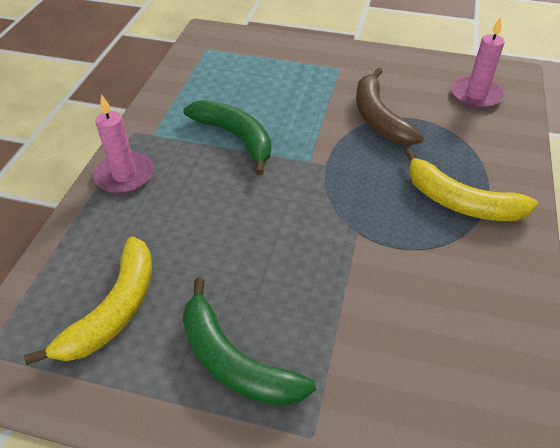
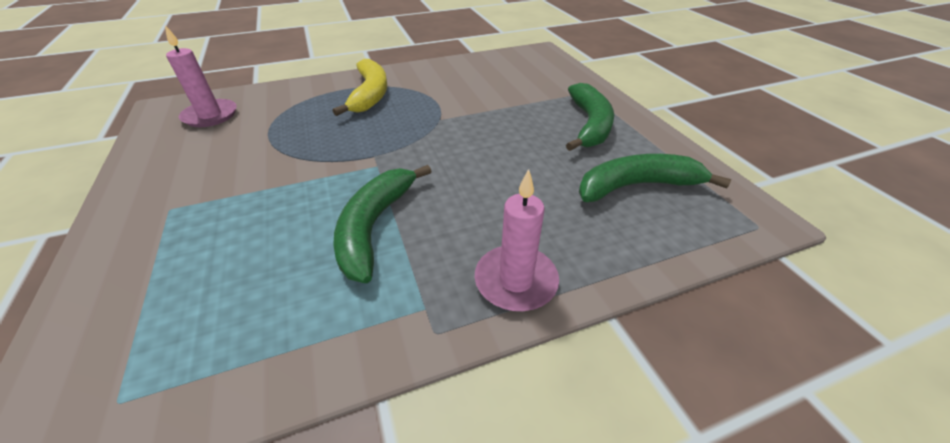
camera: 125 degrees left, 5 degrees down
(114, 310) = (636, 186): yellow banana -> green banana
(378, 118) = (277, 151): brown banana -> none

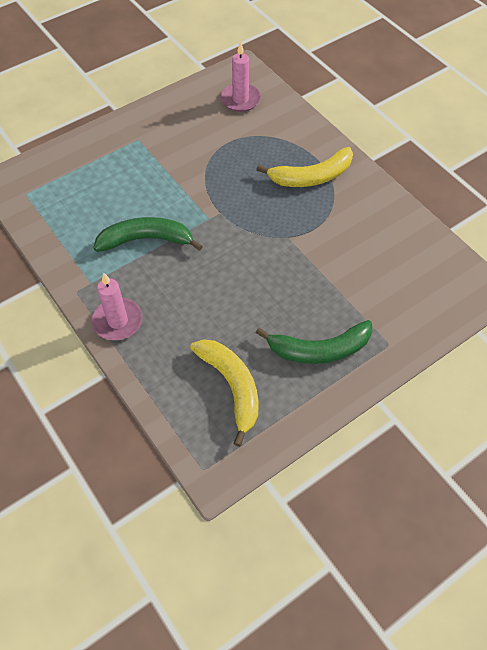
camera: 75 degrees right, 15 degrees up
(636, 186) = (232, 387): green banana -> yellow banana

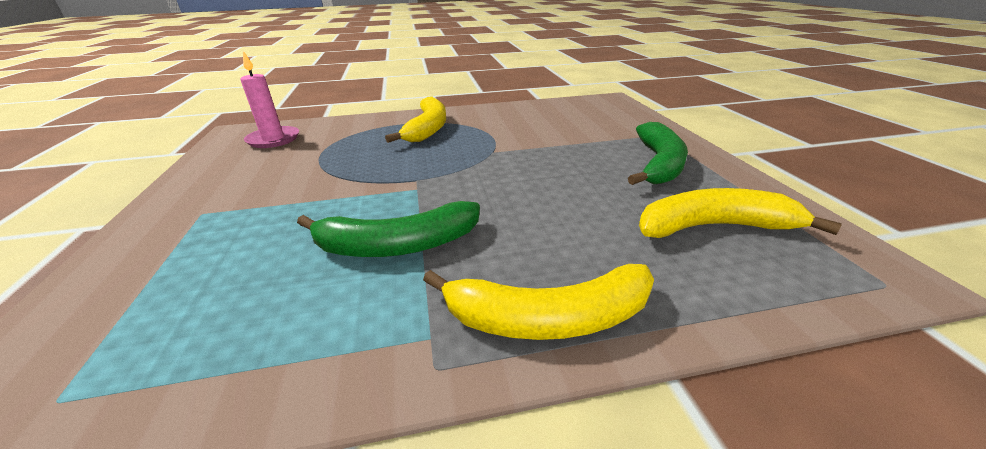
camera: 65 degrees left, 25 degrees down
(118, 321) = (548, 318): pink candle -> yellow banana
(146, 240) = (397, 245): green banana -> green banana turned 120 degrees counterclockwise

